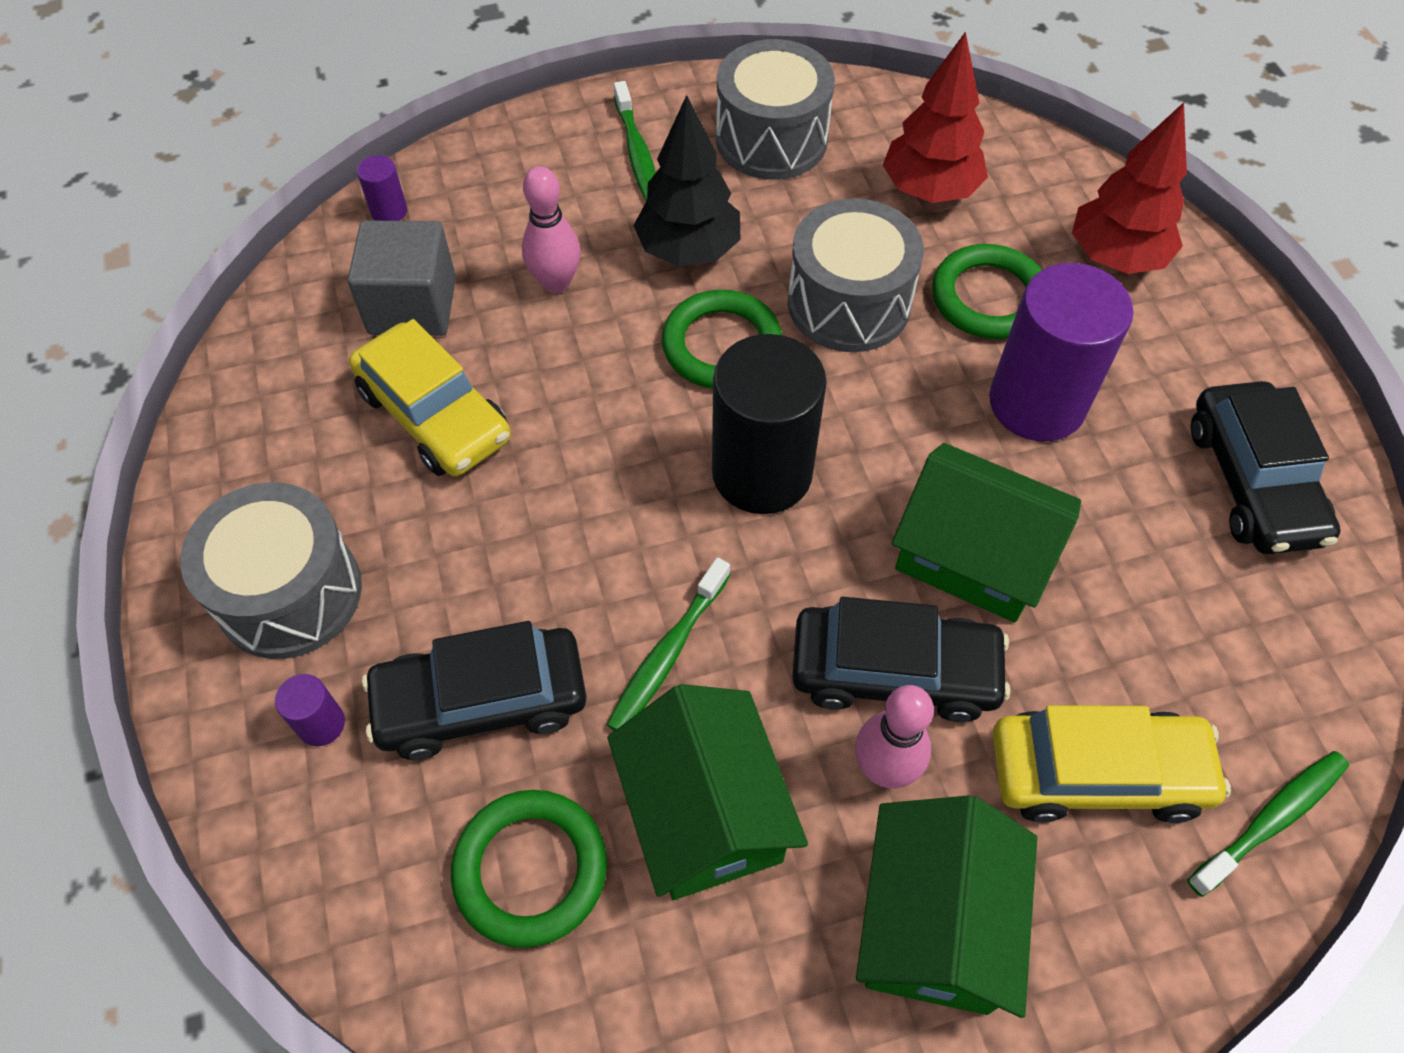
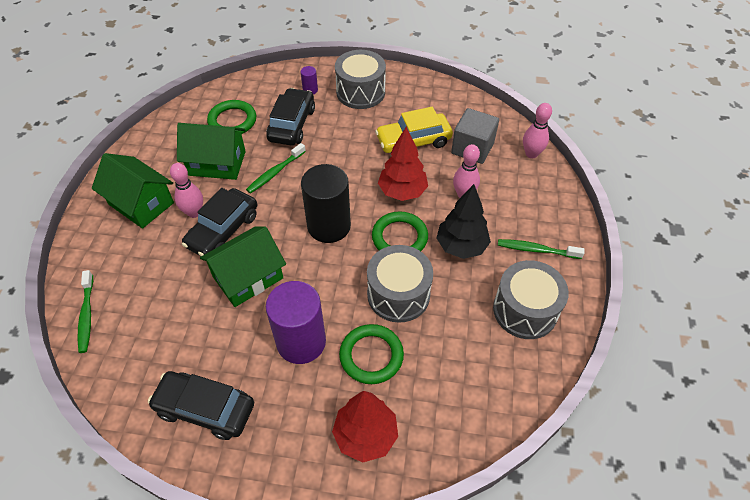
camera: 115 degrees right, 5 degrees down
(389, 211) = (531, 154): purple cylinder -> pink bowling pin
(667, 654) = (275, 172): green toothbrush -> green toothbrush turned 105 degrees counterclockwise
(929, 190) = (456, 367): red tree -> red tree (402, 192)
(1097, 773) = (144, 271): yellow car -> none

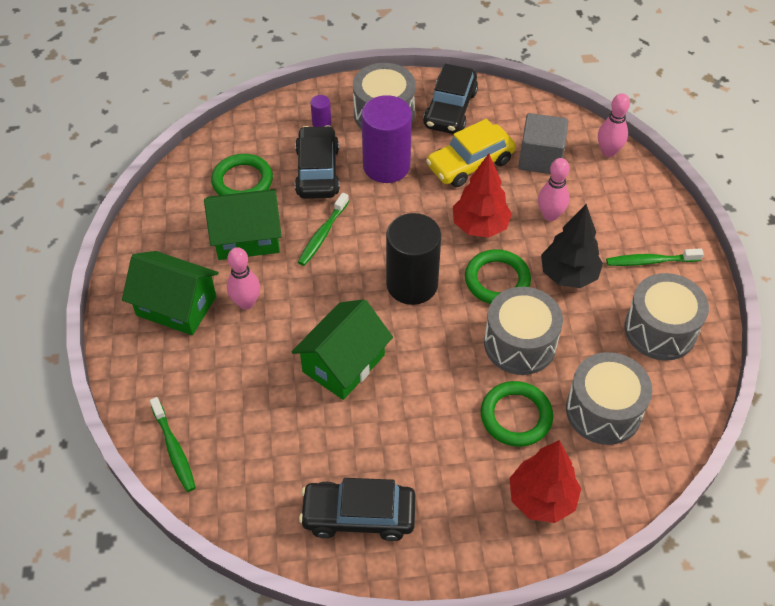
camera: 15 degrees left, 0 degrees up
(223, 230) = (291, 316): black car -> black car (450, 109)
(301, 342) = (434, 420): purple cylinder -> purple cylinder (386, 166)
(449, 369) = (603, 411): none -> grey drum

